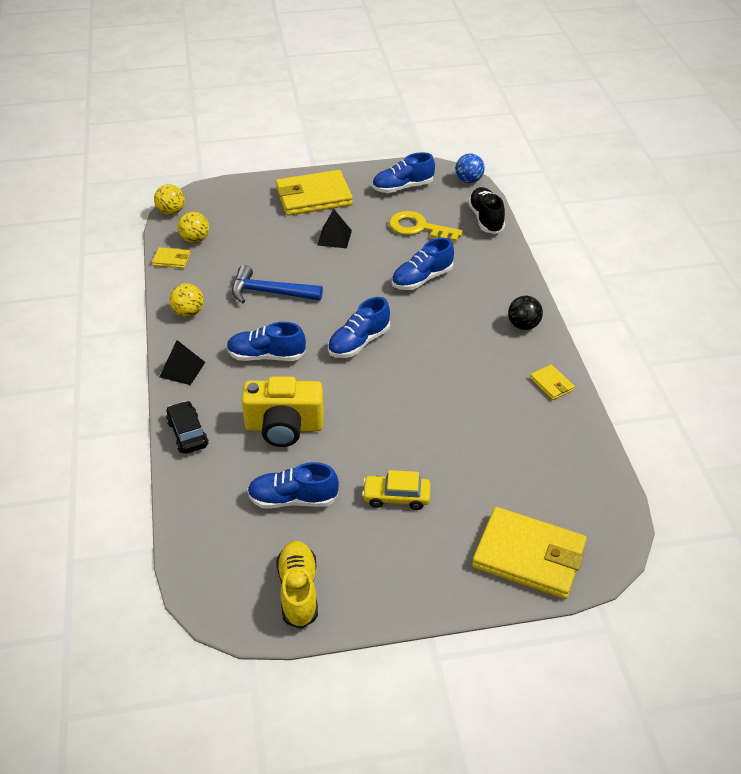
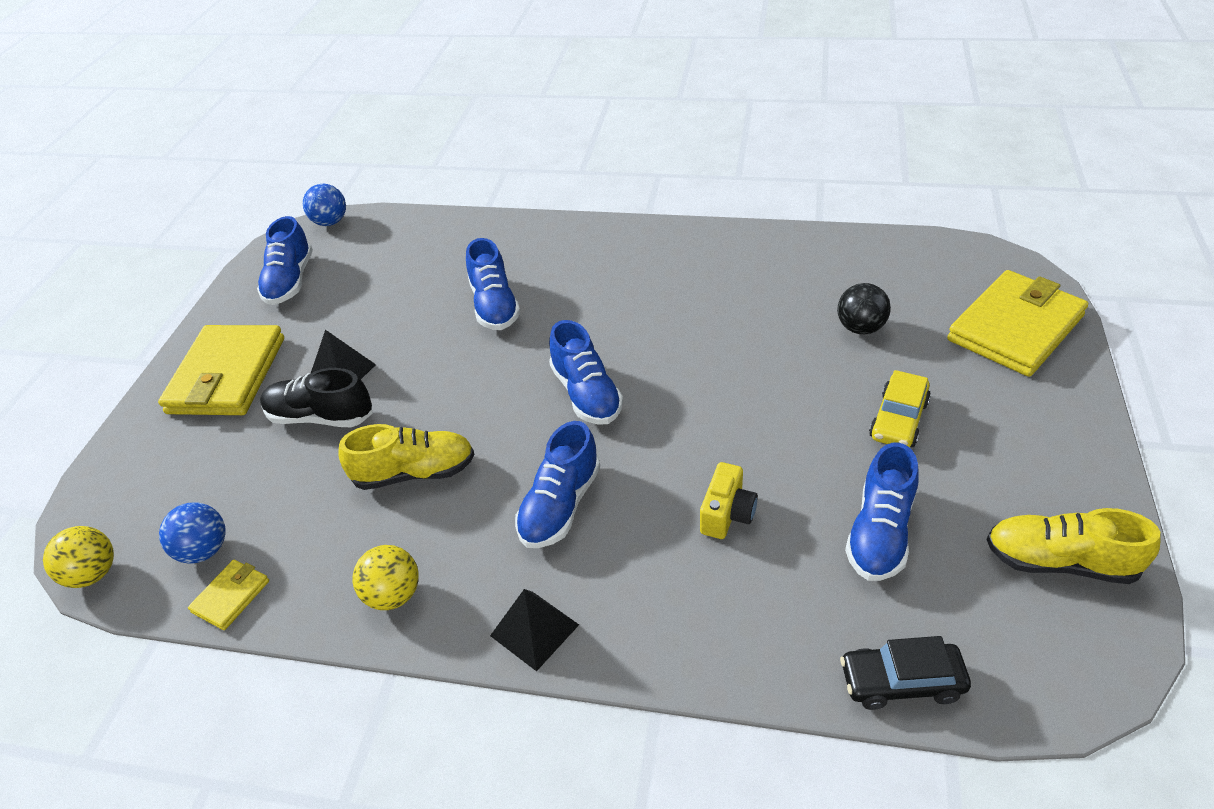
camera: 65 degrees left, 0 degrees up
(187, 433) = (696, 649): black car -> black car (901, 682)
(195, 240) = (204, 550): yellow ball -> blue ball
(269, 292) = (414, 472): blue hammer -> yellow shoe
(284, 427) = (727, 514): yellow camera -> yellow camera, size x0.54
(418, 228) = (389, 285): yellow key -> none
(485, 219) = (418, 226): black shoe -> black shoe (320, 417)
(523, 325) = (634, 243): black ball -> black ball (860, 328)
(551, 384) = (744, 246): yellow wallet -> none

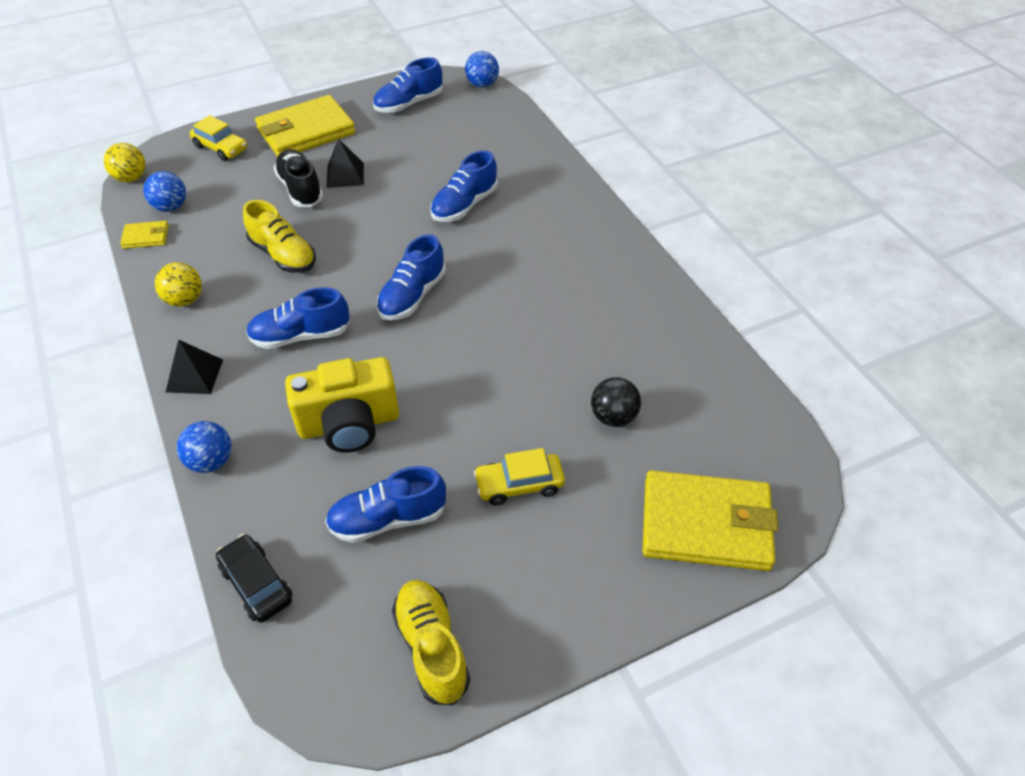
camera: 50 degrees right, 5 degrees up
(155, 461) = (221, 148): none -> yellow car
(689, 661) = (211, 461): none -> blue ball
(727, 514) = (349, 424): yellow camera -> yellow camera, size x1.85

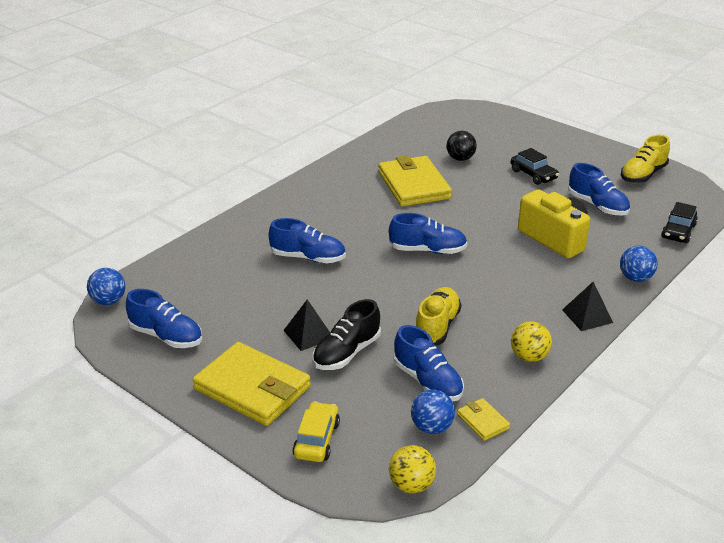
camera: 115 degrees left, 15 degrees down
(301, 336) = (508, 284): blue shoe -> blue shoe (427, 381)
(519, 485) = (533, 175): yellow car -> black car
(706, 524) = (501, 125): yellow wallet -> yellow wallet (413, 185)

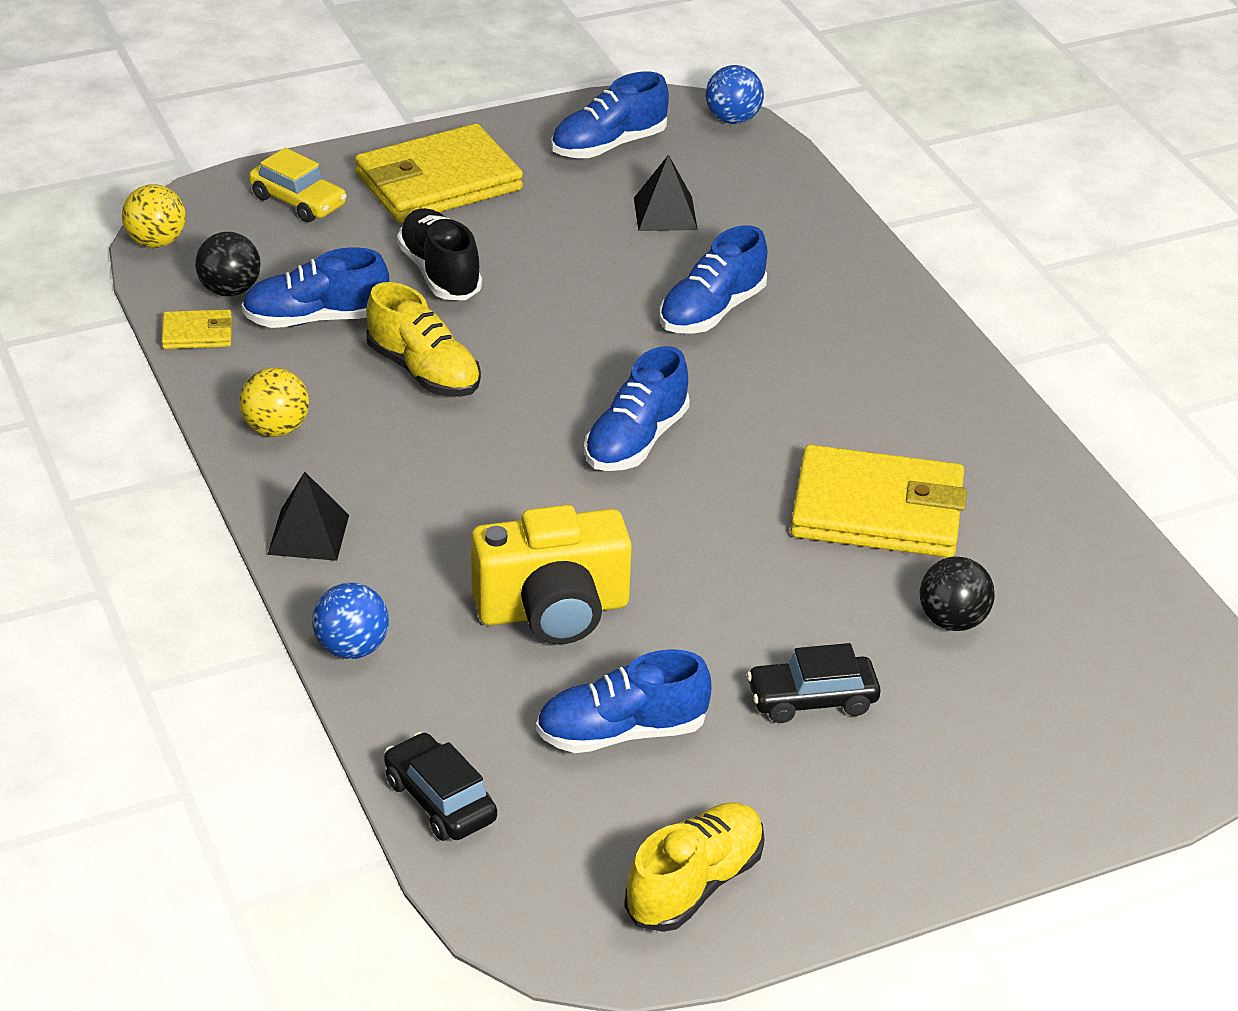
camera: 115 degrees right, 5 degrees up
(308, 334) = (511, 254): black pyramid -> black pyramid (665, 213)
(432, 427) = (230, 290): blue ball -> black ball
(643, 175) = (695, 884): yellow shoe -> yellow shoe turned 60 degrees clockwise

